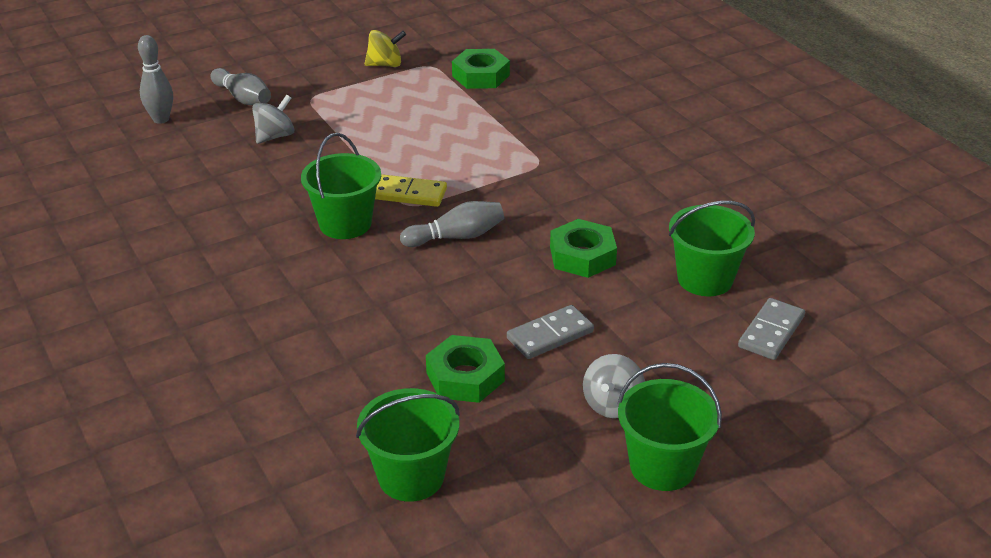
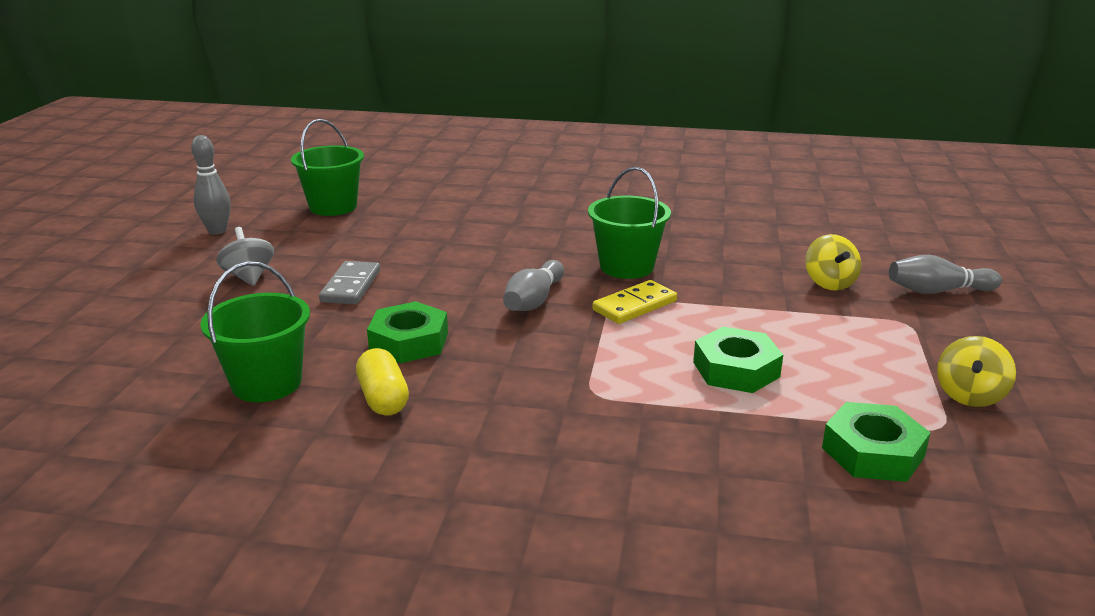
camera: 130 degrees right, 10 degrees down
(161, 119) = (920, 248): grey bowling pin -> grey bowling pin (217, 231)
(275, 136) = (829, 283): grey spinning top -> yellow spinning top
(465, 376) = (374, 245): green nut -> green nut (736, 369)
(650, 227) = (383, 398): none -> yellow capsule
(662, 466) = (175, 268): green bucket -> none
(771, 332) = (155, 375): grey domino -> none

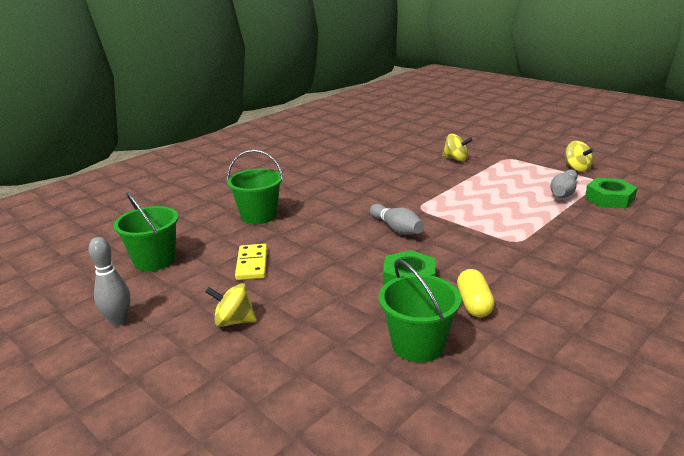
camera: 55 degrees left, 0 degrees up
(249, 277) = (234, 321): grey spinning top -> yellow spinning top
(350, 286) = (304, 282): grey domino -> none
(383, 398) = (474, 304): yellow capsule -> yellow capsule turned 75 degrees clockwise
(626, 267) = (384, 194): green bucket -> green bucket (259, 216)
(635, 306) = (432, 205): yellow domino -> yellow domino (252, 264)
(736, 369) = (520, 202): green nut -> none
(938, 291) = (485, 144): grey bowling pin -> grey bowling pin (563, 192)

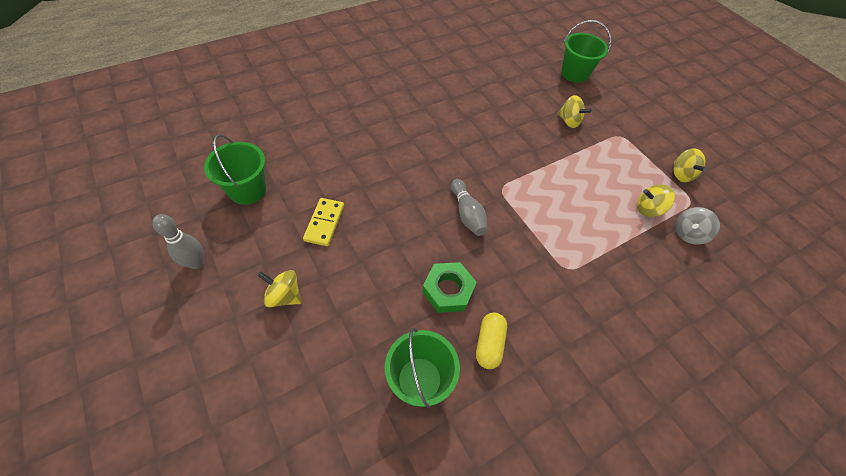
camera: 10 degrees right, 30 degrees up
(259, 216) = (354, 154): green bucket -> green bucket (574, 73)
(563, 192) = (648, 209): grey bowling pin -> yellow spinning top
(609, 199) = (688, 234): green nut -> grey spinning top

